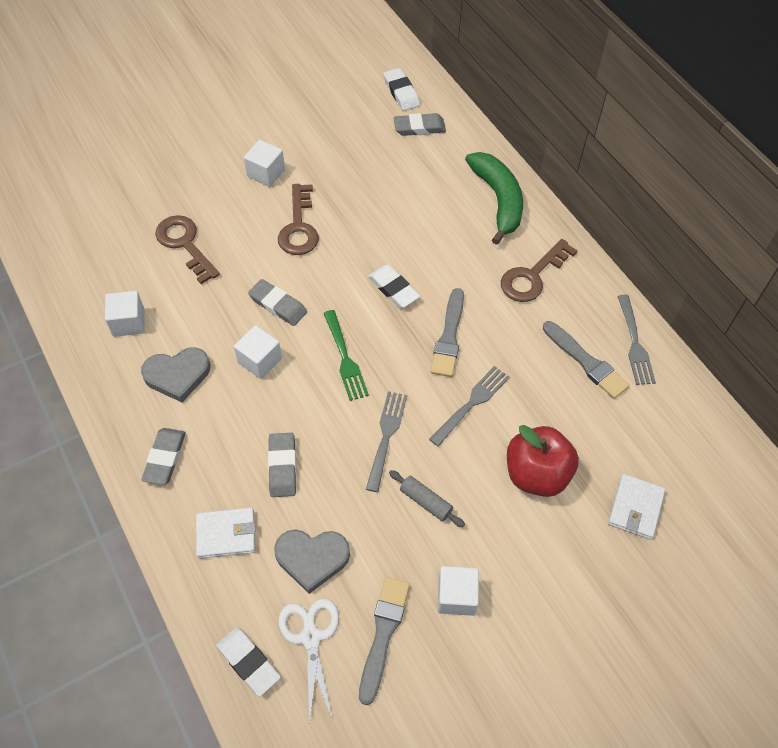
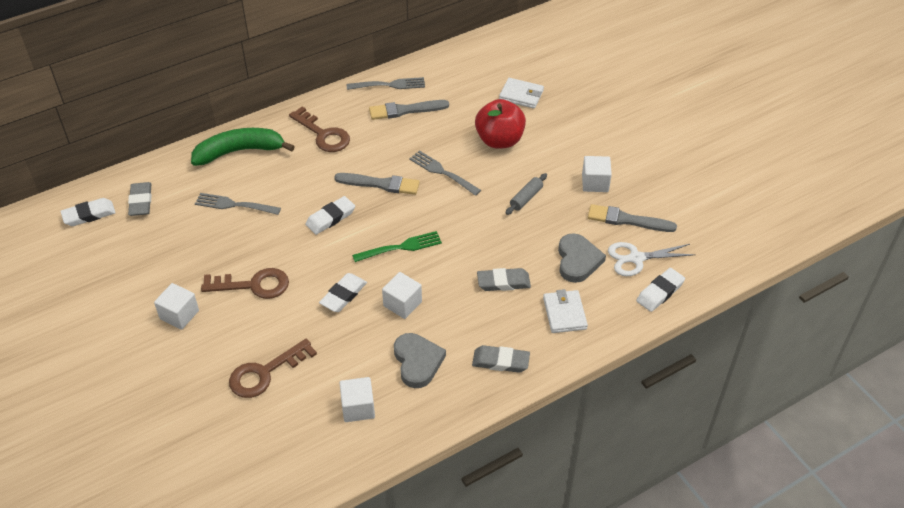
camera: 90 degrees left, 10 degrees down
(278, 305) = (343, 295): grey eraser -> white eraser
(386, 436) = (473, 220): grey fork -> grey fork (234, 205)
(586, 362) = (405, 110): grey brush -> grey brush turned 150 degrees counterclockwise

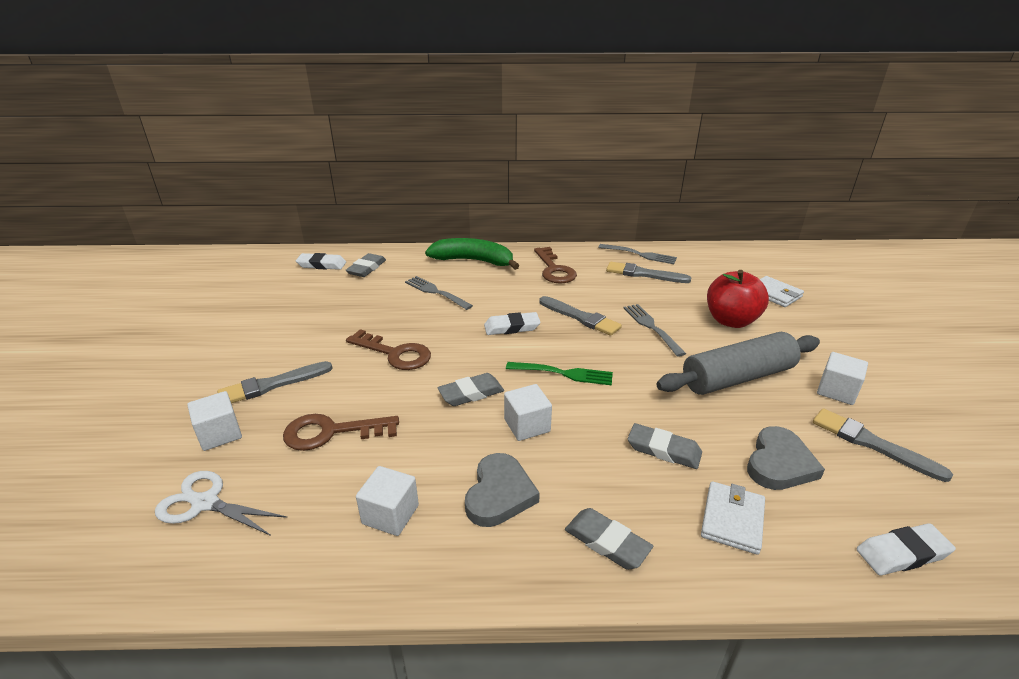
camera: 30 degrees right, 15 degrees down
(177, 357) = (272, 385): none -> grey brush
(179, 315) = (310, 352): white cube -> white cube (220, 434)
(343, 295) = (471, 393): white eraser -> grey eraser
(526, 198) = (737, 377): grey rolling pin -> grey rolling pin, size x2.26
(636, 258) = (873, 493): white scissors -> white scissors (205, 503)

